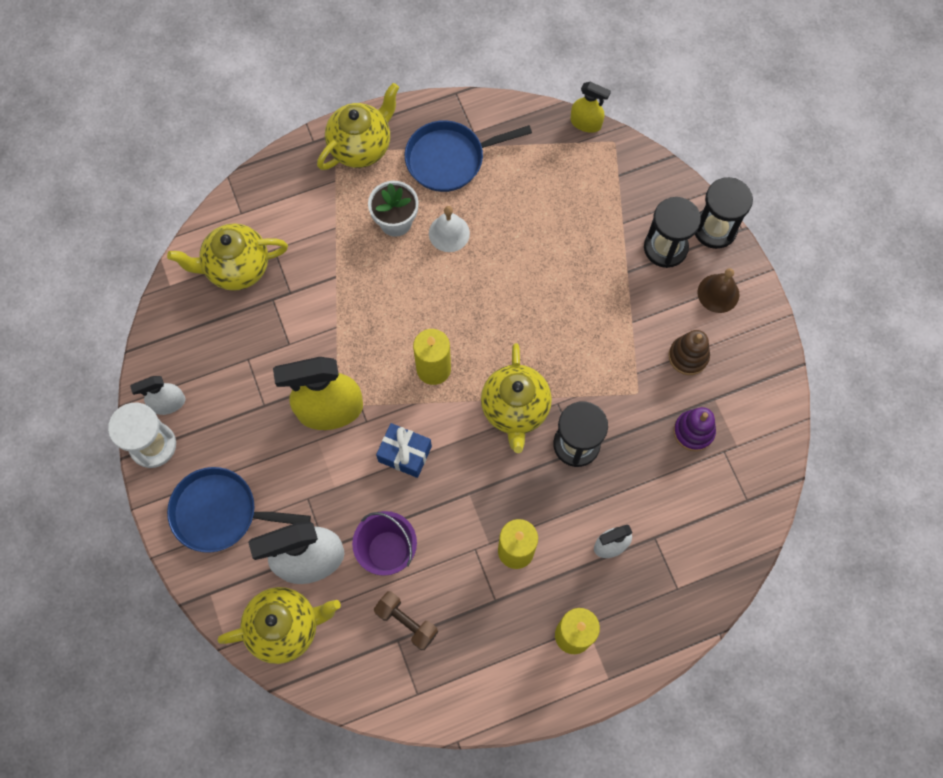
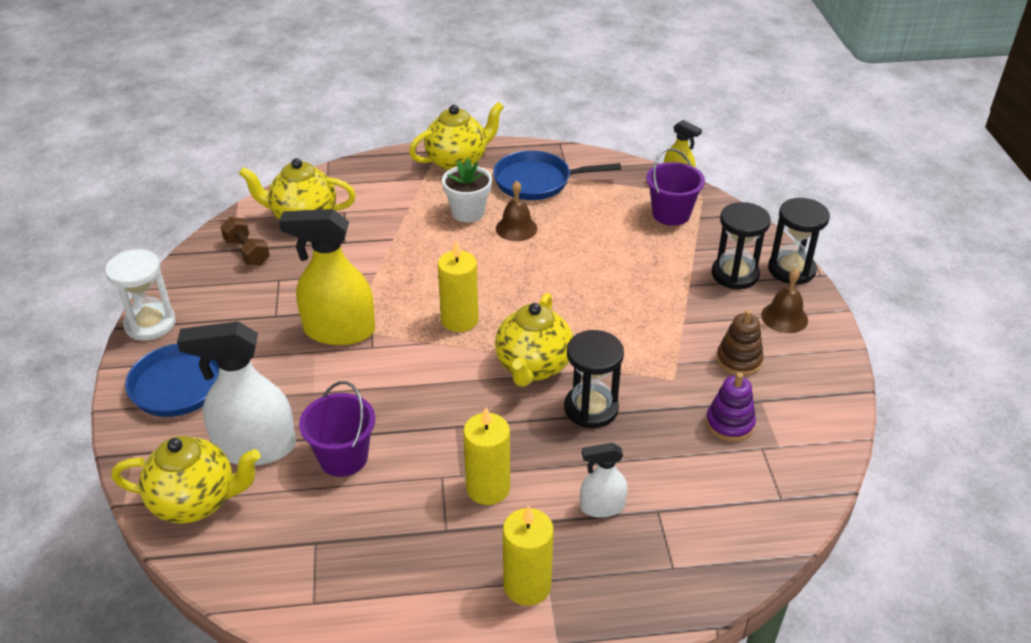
camera: 15 degrees right, 30 degrees down
(168, 403) = (184, 297): white spray bottle -> none
(405, 454) = (400, 380): blue gift -> none
(406, 622) = (333, 527): brown dumbbell -> brown dumbbell (247, 252)
(449, 233) = (516, 228): white bell -> brown bell
(590, 177) = (671, 214): none -> purple bucket

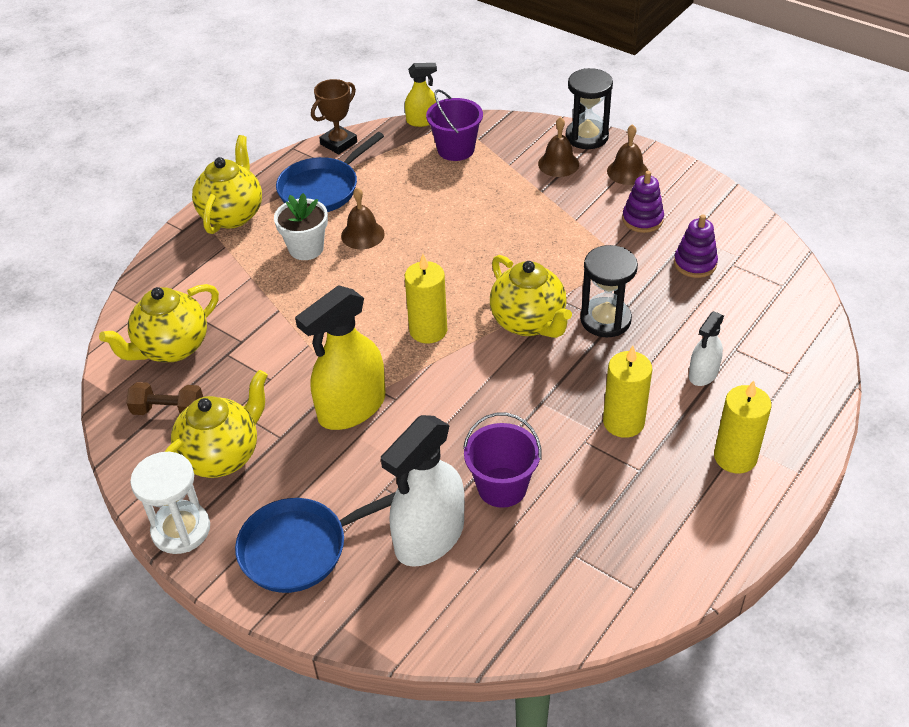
camera: 45 degrees left, 5 degrees up
(196, 502) = (449, 610): yellow teapot -> yellow teapot (222, 456)
(594, 159) = (338, 143): none -> brown trophy
(735, 274) = (558, 164): black hourglass -> brown bell
(739, 360) = (642, 219): brown stacking toy -> purple stacking toy

